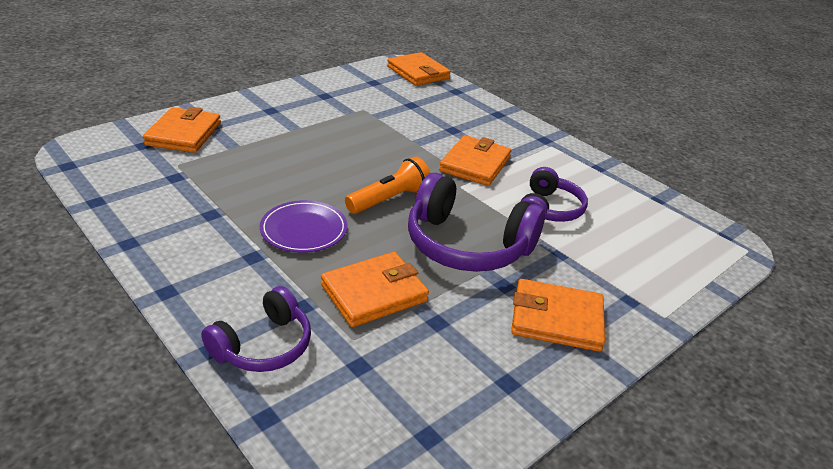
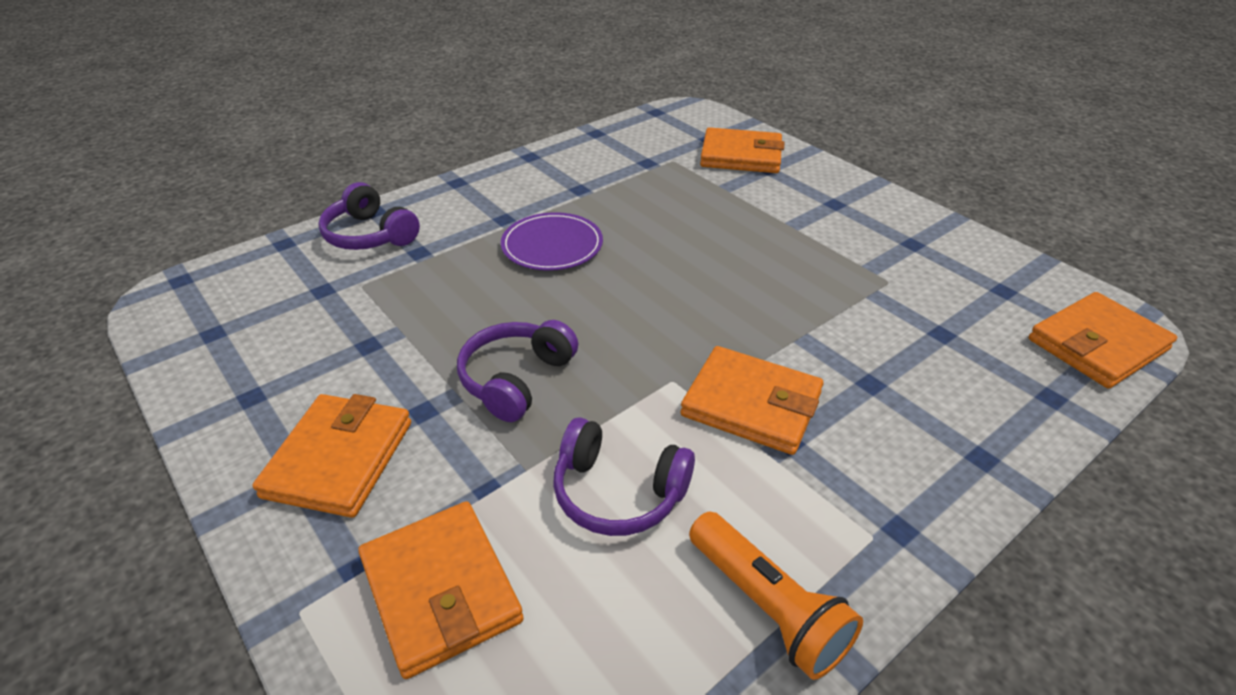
camera: 95 degrees right, 5 degrees up
(374, 293) = (430, 297): orange wallet -> orange wallet (441, 590)
(389, 199) = (625, 308): orange flashlight -> orange flashlight (768, 606)
(467, 245) = (516, 379): purple headphones -> purple headphones, size x0.61

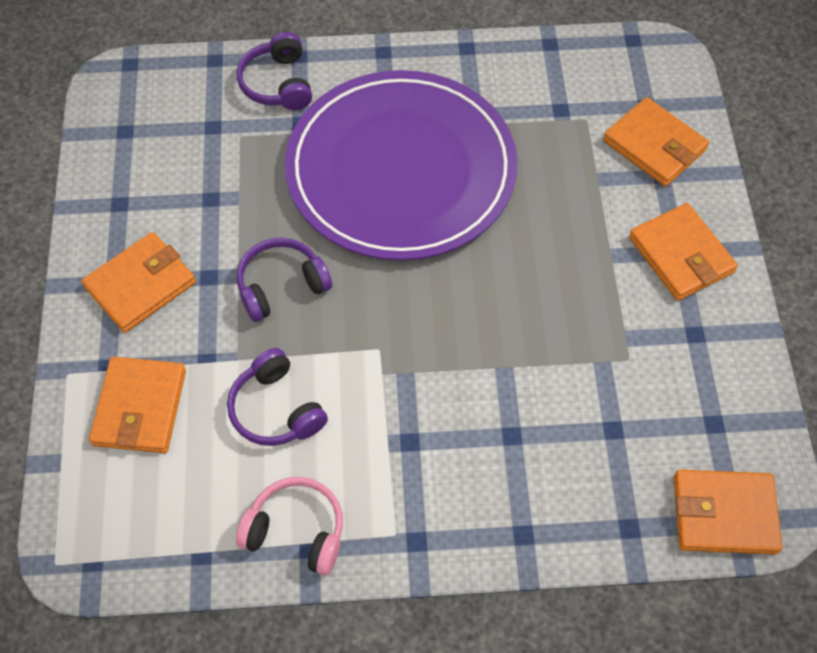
camera: 35 degrees right, 20 degrees up
(552, 245) = (401, 170): purple plate -> purple plate, size x2.49
(751, 404) = (413, 400): orange wallet -> orange wallet (681, 255)
(768, 606) = (296, 531): orange flashlight -> pink headphones

